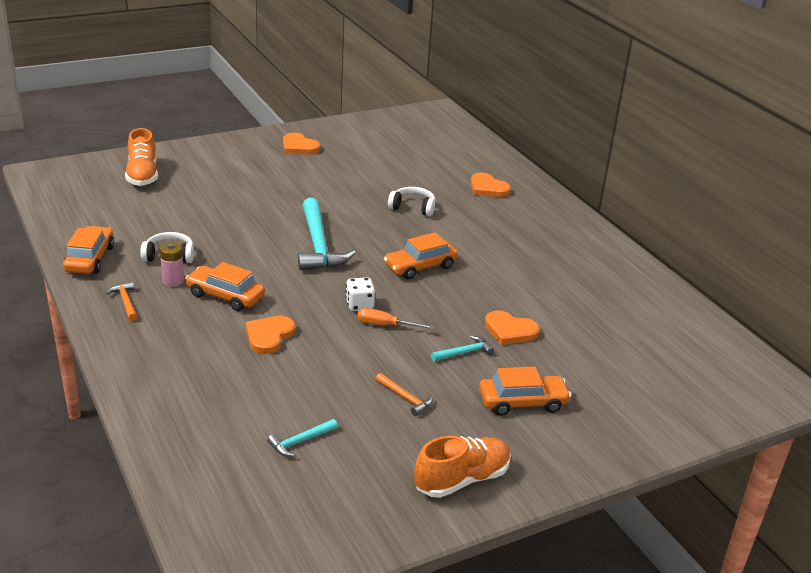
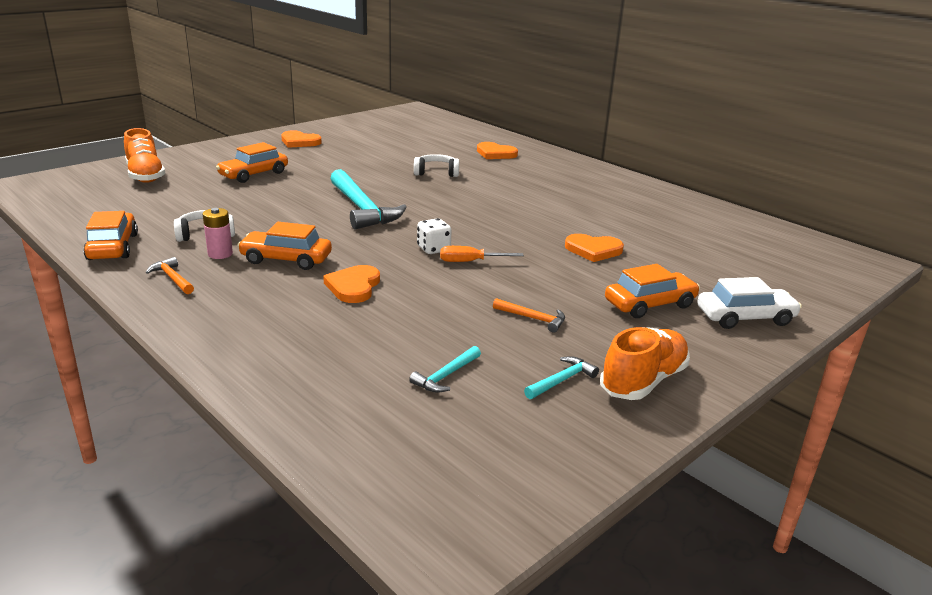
camera: 15 degrees left, 5 degrees down
(420, 266) = (473, 213): orange car -> orange car (253, 174)
(464, 352) = (563, 272): turquoise hammer -> turquoise hammer (561, 380)
(603, 433) = (745, 317): none -> white car

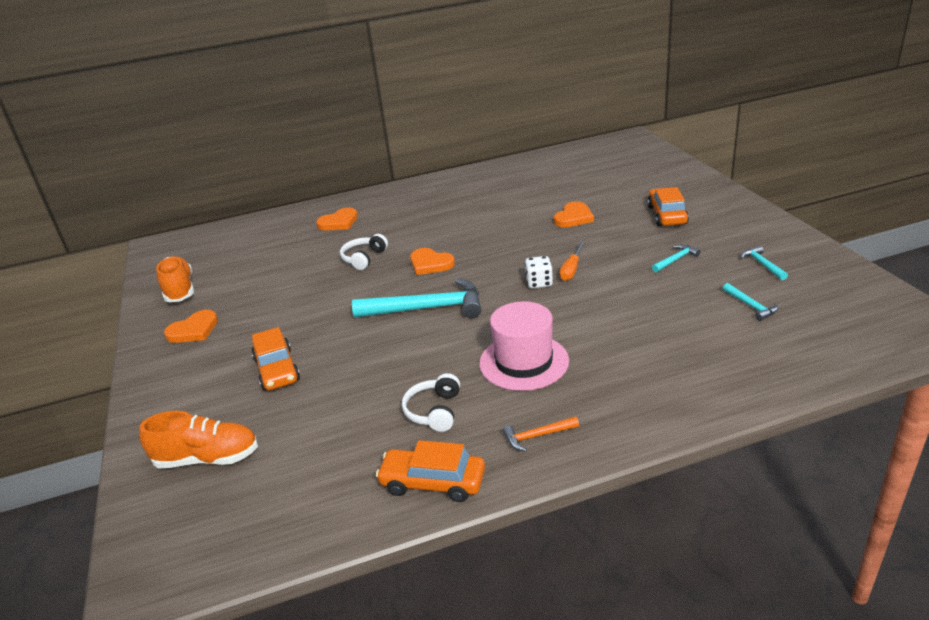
camera: 60 degrees left, 5 degrees up
(220, 254) = (492, 402): pink battery -> none
(286, 259) = (524, 362): orange car -> pink hat
(353, 286) = (596, 330): orange heart -> orange heart (430, 264)
(533, 318) = (675, 260): orange hammer -> turquoise hammer
(643, 381) = (766, 238): orange shoe -> orange shoe (179, 290)
(745, 317) = (693, 190): white car -> none

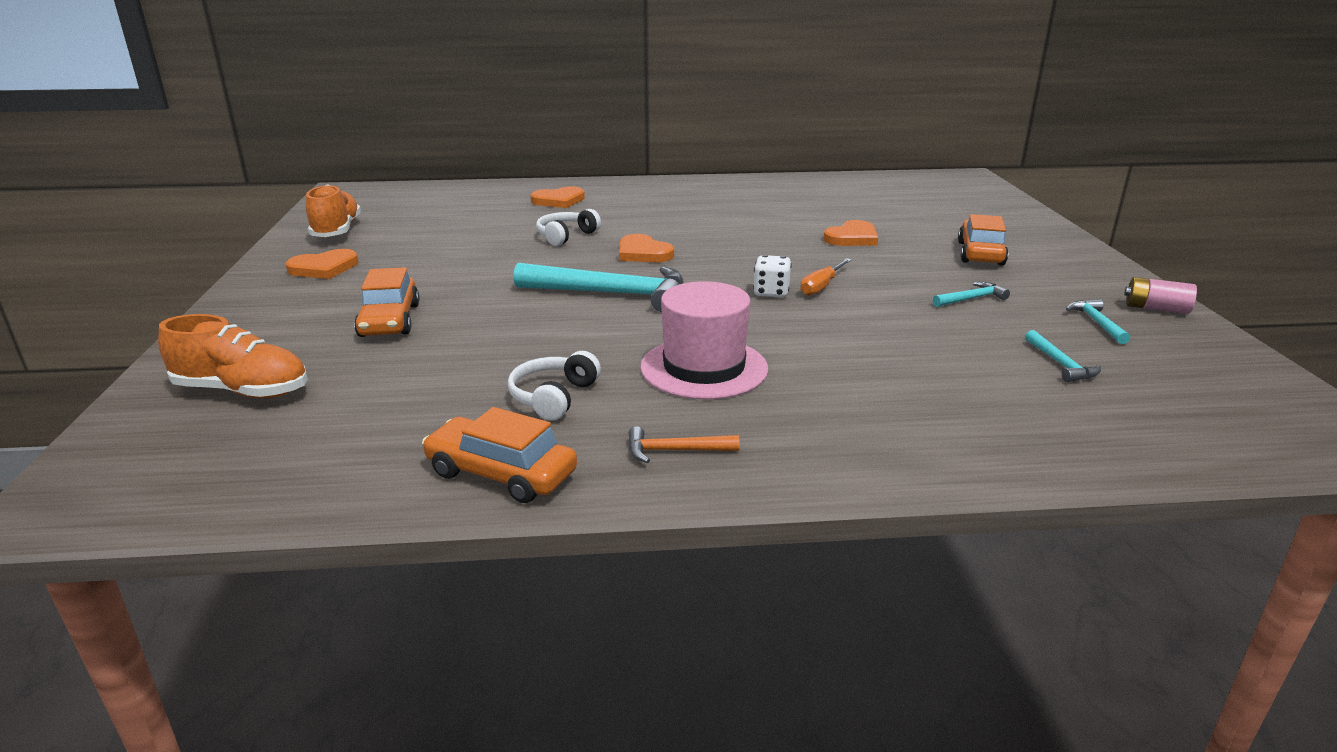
camera: 10 degrees right, 5 degrees down
(795, 243) = (1155, 308): none -> pink battery

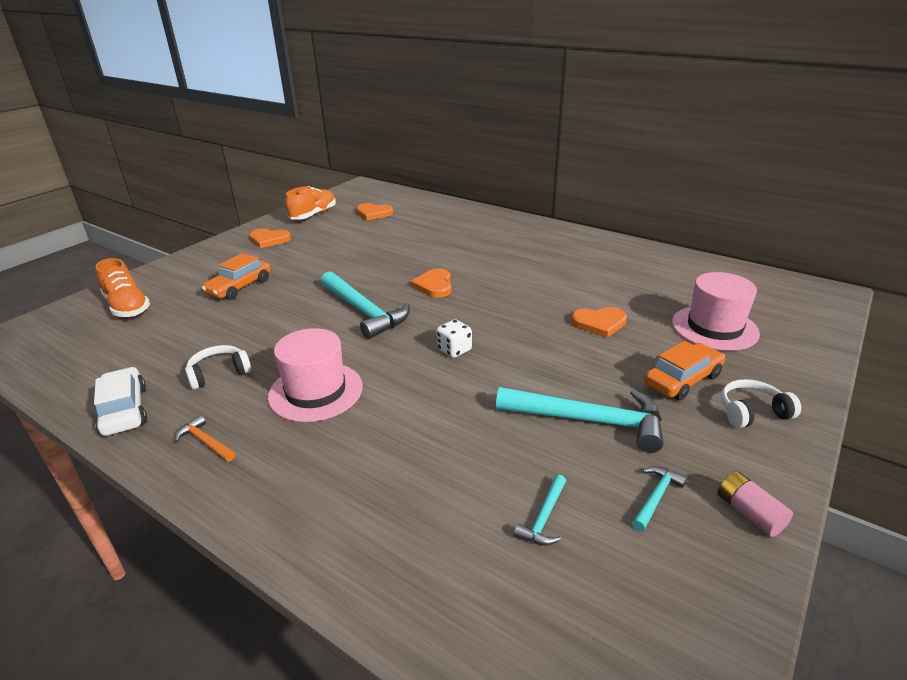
camera: 40 degrees right, 5 degrees up
(501, 473) = (124, 410): orange car -> white car
(559, 200) = (457, 225): orange heart -> orange heart (373, 213)
(566, 236) = (414, 256): white headphones -> white headphones (752, 412)
(821, 286) = (496, 359): orange screwdriver -> none
(938, 216) = (714, 328): none -> pink hat
(971, 299) = (589, 420): turquoise hammer -> turquoise hammer, size x2.19

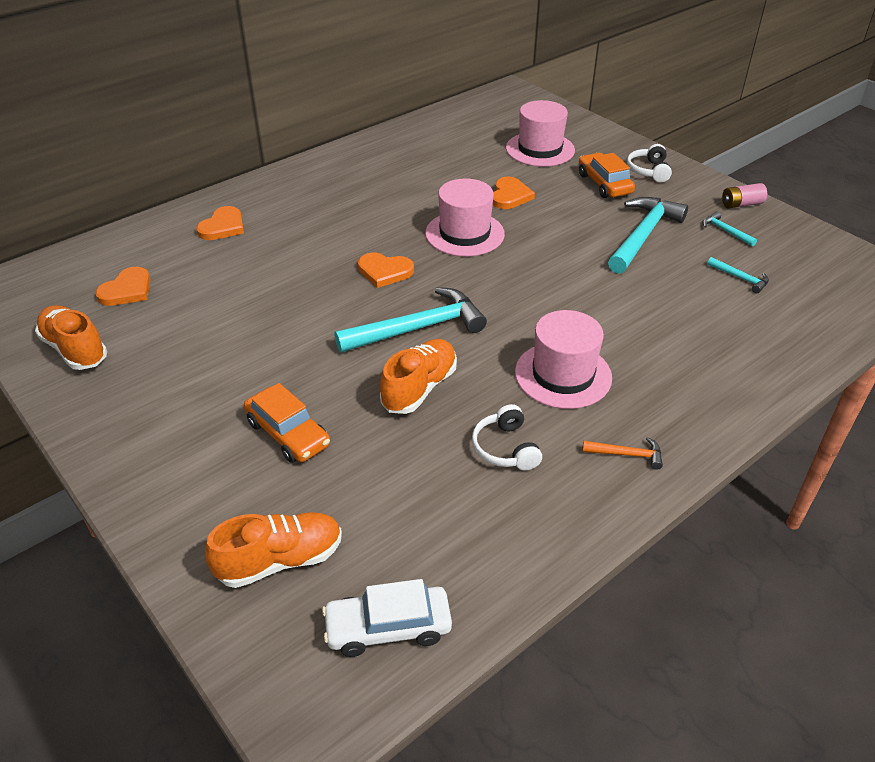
camera: 75 degrees left, 10 degrees up
(124, 410) = (555, 527): white car -> white car (388, 627)
(205, 442) = (627, 454): orange hammer -> orange hammer turned 135 degrees counterclockwise
(269, 240) = (138, 401): orange heart -> orange heart (223, 226)
(290, 324) = (419, 388): none -> orange shoe
(454, 350) = (522, 280): white dice -> none
(513, 310) = (464, 233): none -> pink hat

